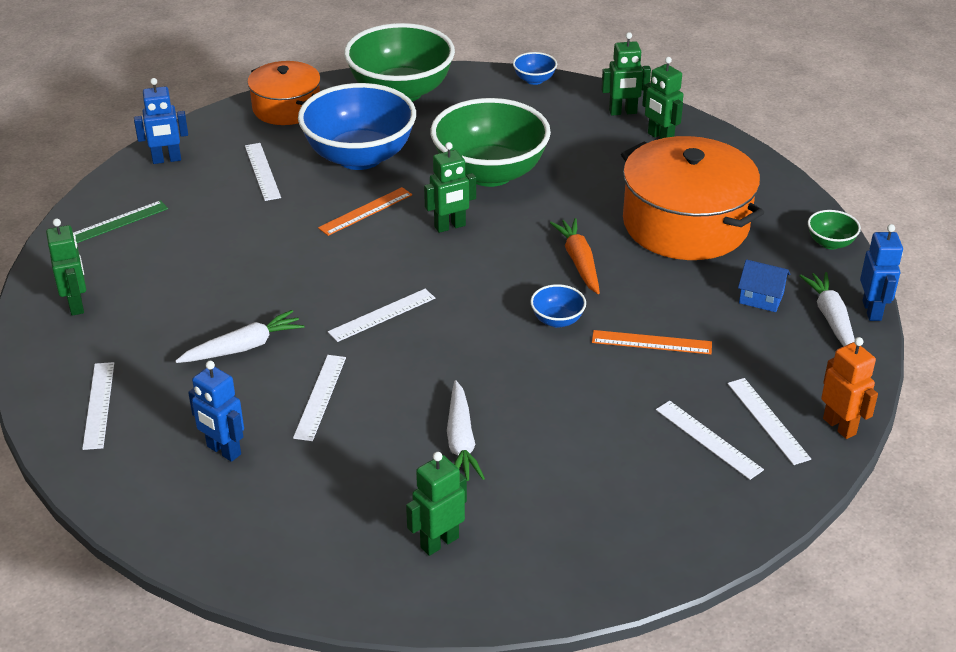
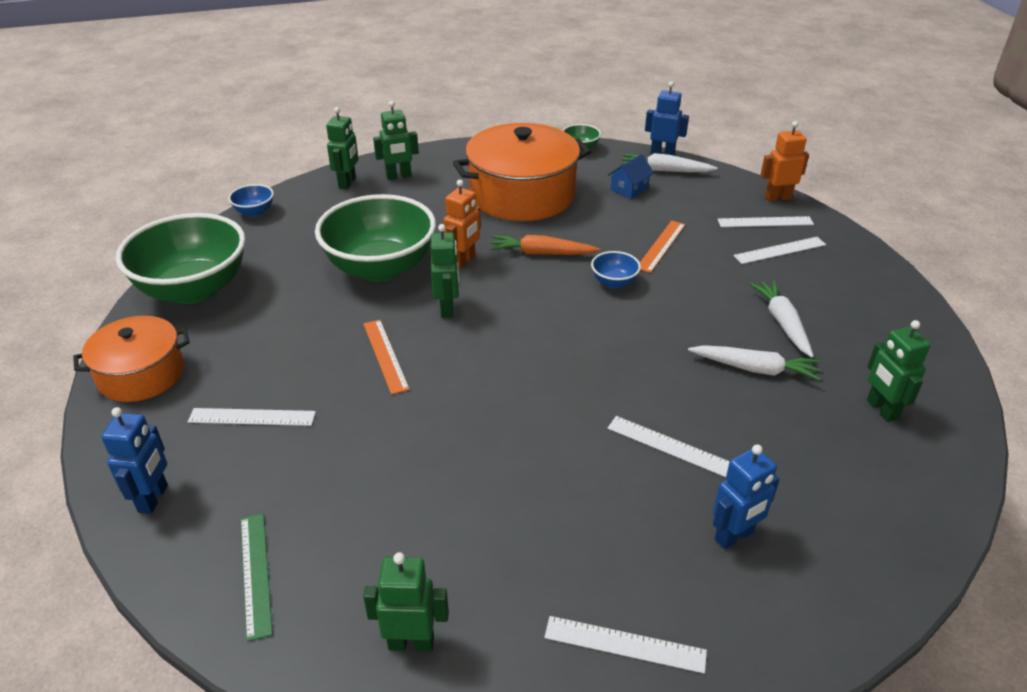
camera: 70 degrees left, 0 degrees up
(243, 347) = (568, 490): white carrot -> white carrot (782, 323)
(359, 157) = (286, 340): blue bowl -> none
(382, 315) = (560, 379): white ruler -> none
(532, 217) = (464, 261): none -> orange robot

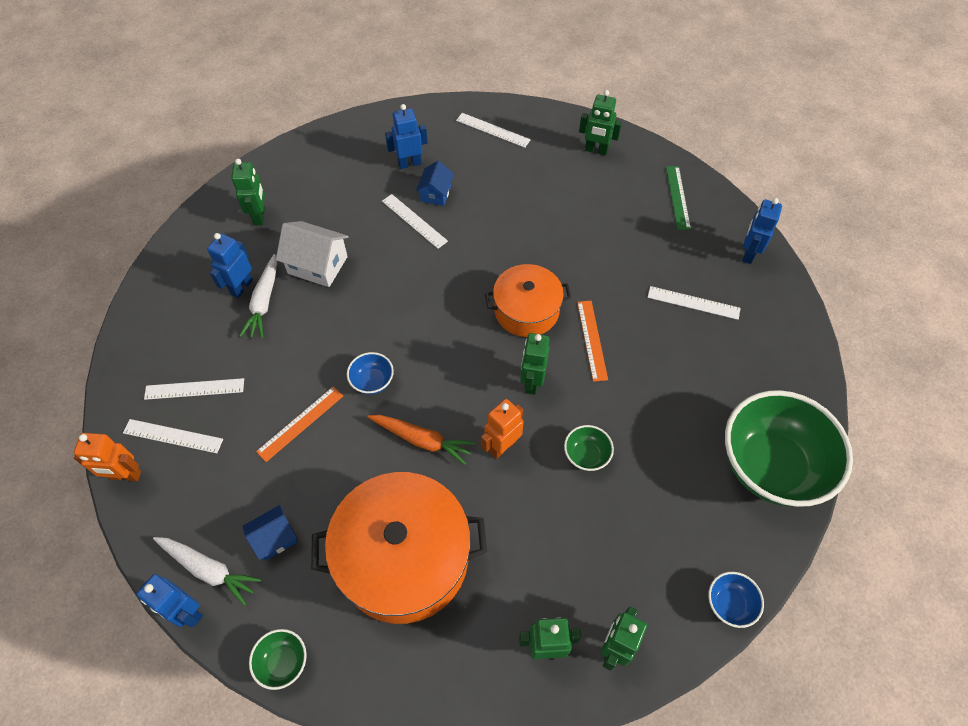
camera: 165 degrees left, 20 degrees up
(141, 374) = (789, 363): orange pot -> orange pot (526, 310)
(381, 268) = (586, 455): green bowl -> green bowl, size x0.41
(661, 493) = (436, 193): none -> blue house
(755, 369) = (318, 265): white carrot -> white house
(821, 331) = (241, 287): none -> blue robot

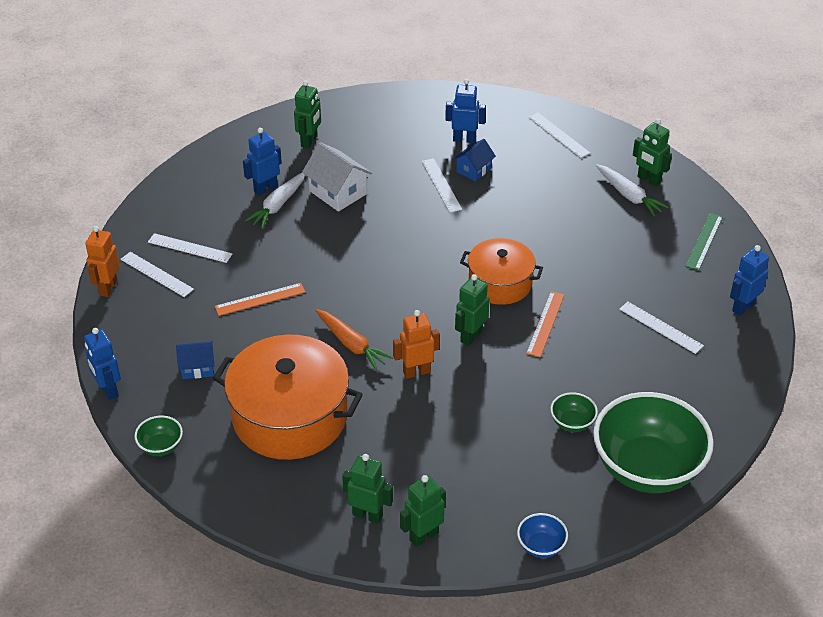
camera: 25 degrees right, 15 degrees down
(125, 475) = (108, 288): orange robot -> orange robot turned 75 degrees clockwise
(209, 570) = (137, 369): white carrot -> white carrot (629, 196)
(372, 381) = (335, 290): blue bowl -> none
(586, 455) = (485, 403): green bowl -> green bowl (572, 423)

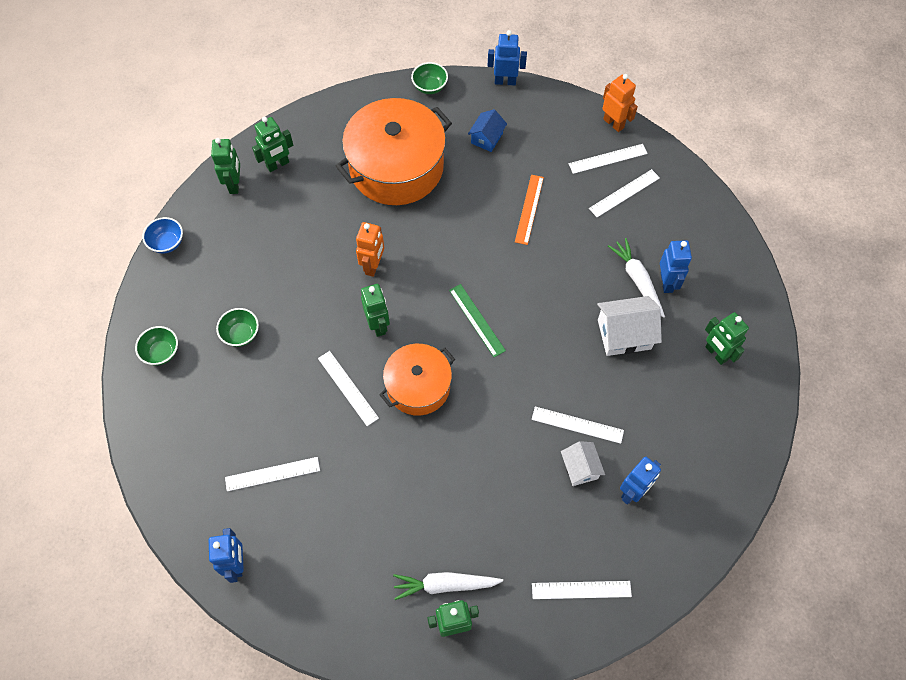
camera: 125 degrees right, 20 degrees up
(351, 344) = (434, 241): orange carrot -> none
(474, 170) = (580, 468): blue house -> white house
(545, 324) = (347, 388): orange ruler -> white ruler
(647, 469) = (161, 352): green bowl -> green bowl, size x0.41
(704, 241) = (335, 602): green ruler -> green ruler (477, 320)

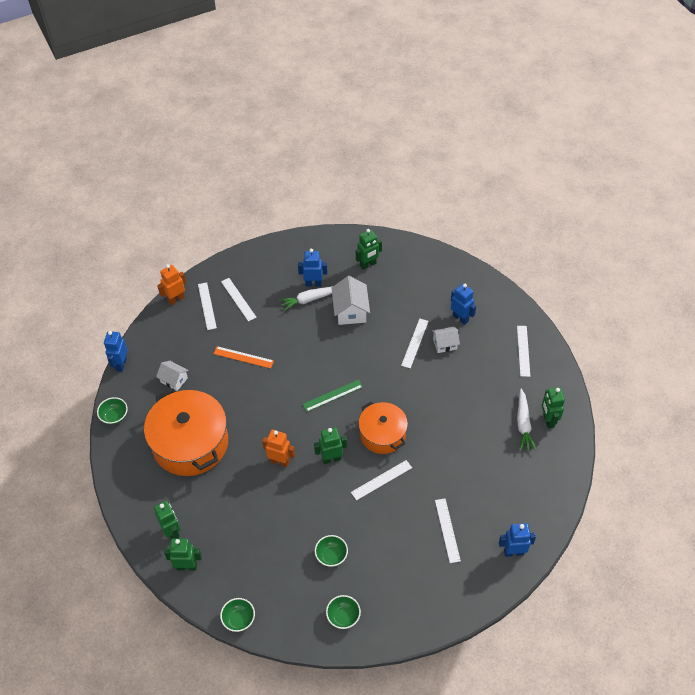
camera: 85 degrees left, 10 degrees down
(167, 243) = (239, 619): blue bowl -> green bowl
(486, 138) = (174, 380): blue house -> white house

